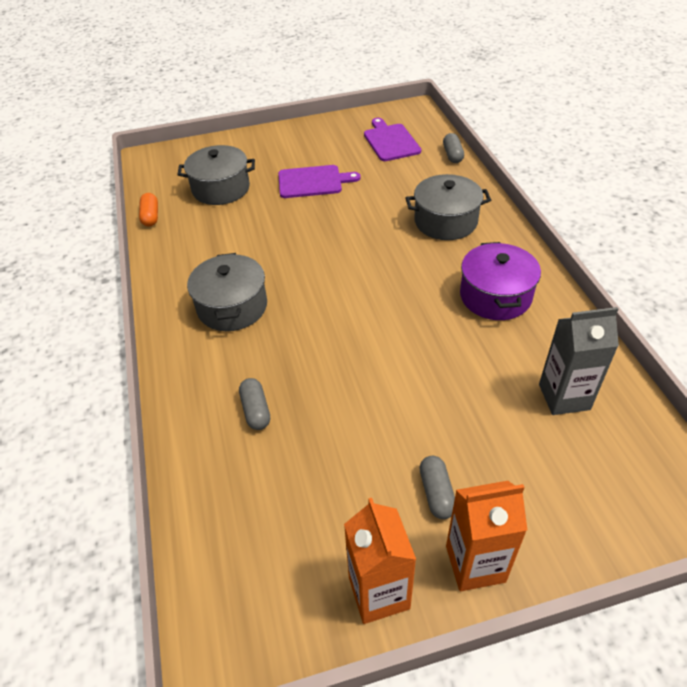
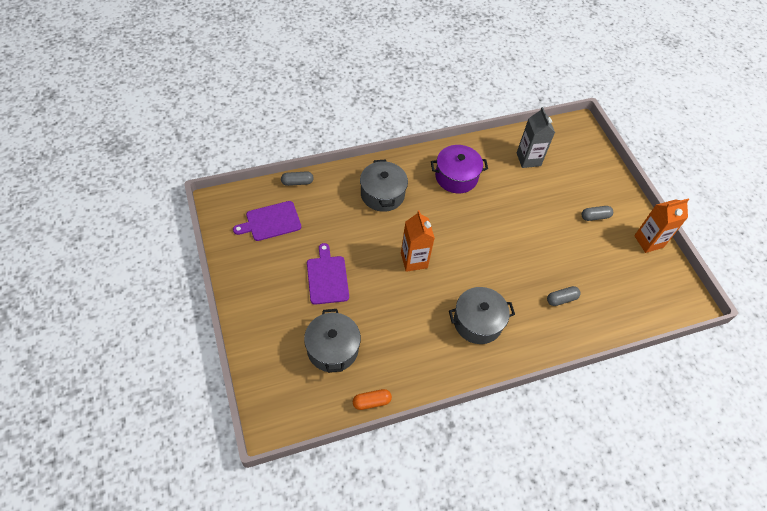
camera: 100 degrees left, 10 degrees up
(475, 564) = (626, 205): orange carton -> orange carton (414, 260)

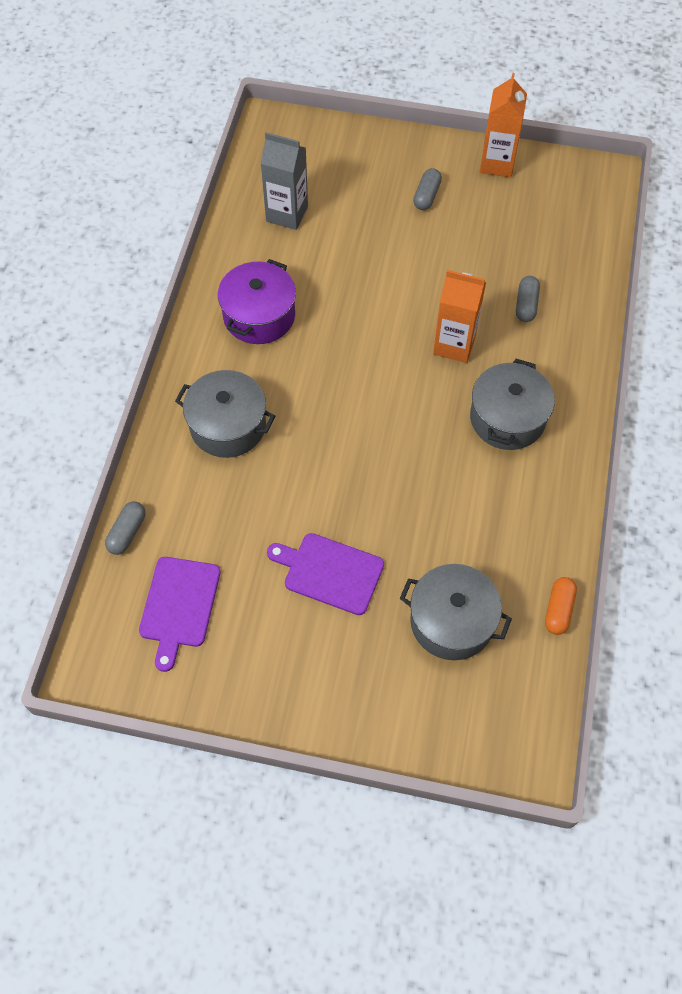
camera: 55 degrees left, 5 degrees up
(414, 260) = (367, 444): orange carton -> orange carton (454, 345)

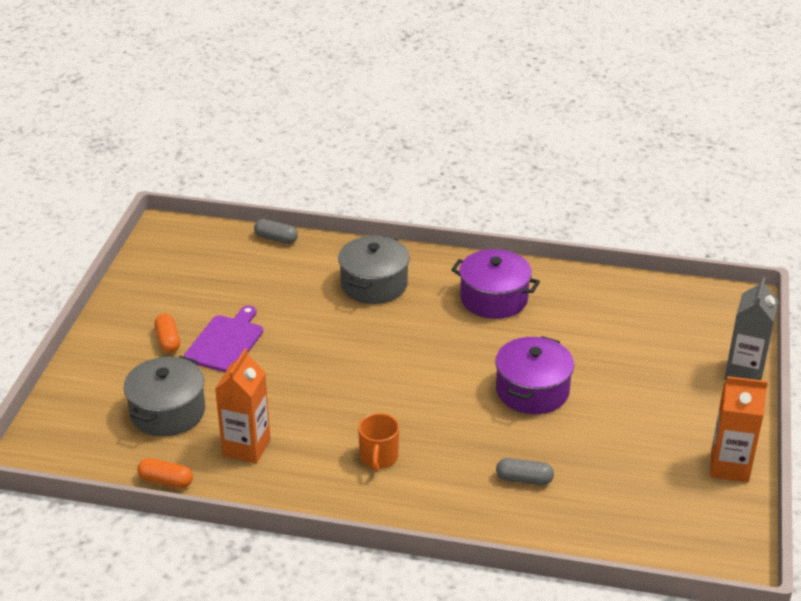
camera: 90 degrees right, 25 degrees down
(179, 606) = (208, 266): purple cutting board -> none
(287, 214) = (621, 313): grey carton -> grey carton (744, 373)
(327, 636) = (168, 340): none -> orange capsule
(405, 292) = (532, 391): none -> purple pot
(426, 196) = (666, 409): grey capsule -> none
(454, 345) = (467, 423): orange carton -> orange carton (246, 447)
(507, 418) = (378, 457): grey pot -> orange mug

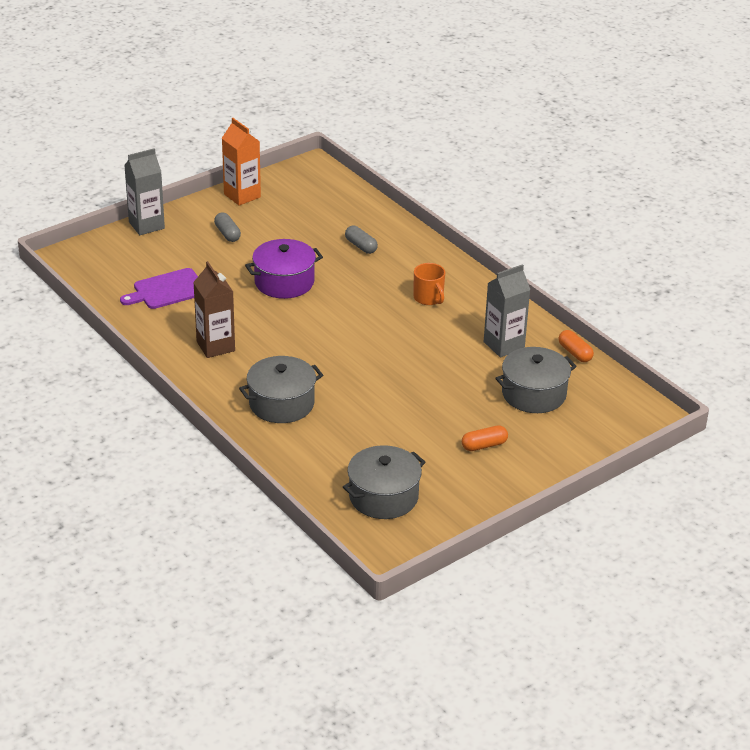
camera: 140 degrees left, 0 degrees up
(168, 340) = (484, 445): orange capsule -> orange capsule turned 45 degrees clockwise
(208, 262) = (383, 497): none -> grey pot
(226, 342) = (442, 421): purple cutting board -> purple cutting board (167, 290)
(246, 447) = (504, 345): orange carton -> grey carton
(276, 239) = (303, 487): grey capsule -> grey capsule (227, 234)
(378, 457) = (428, 298): orange mug -> orange mug turned 105 degrees clockwise
(494, 299) = (215, 346): purple pot -> brown carton

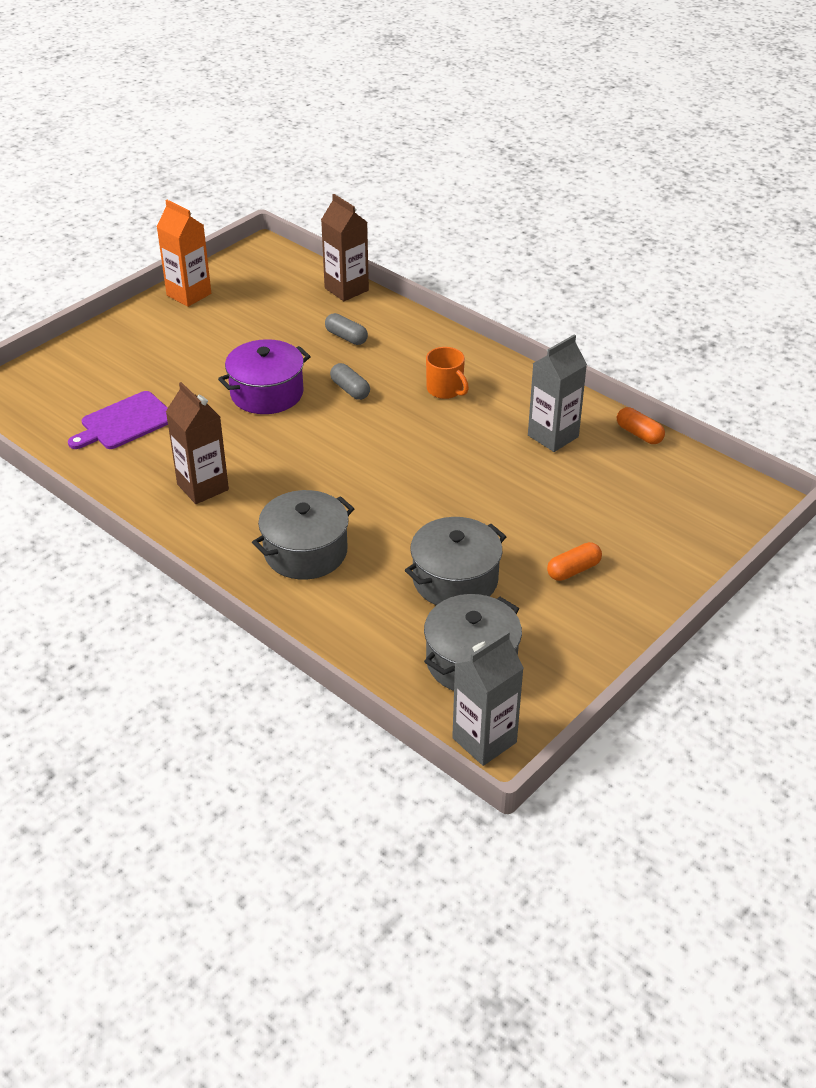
camera: 10 degrees left, 5 degrees up
(146, 225) = (81, 344): grey carton -> grey carton (484, 740)
(227, 234) = (182, 342): grey capsule -> grey capsule (350, 389)
(372, 207) = (346, 289): none -> brown carton
(534, 394) = (609, 493): grey pot -> grey pot (455, 580)

